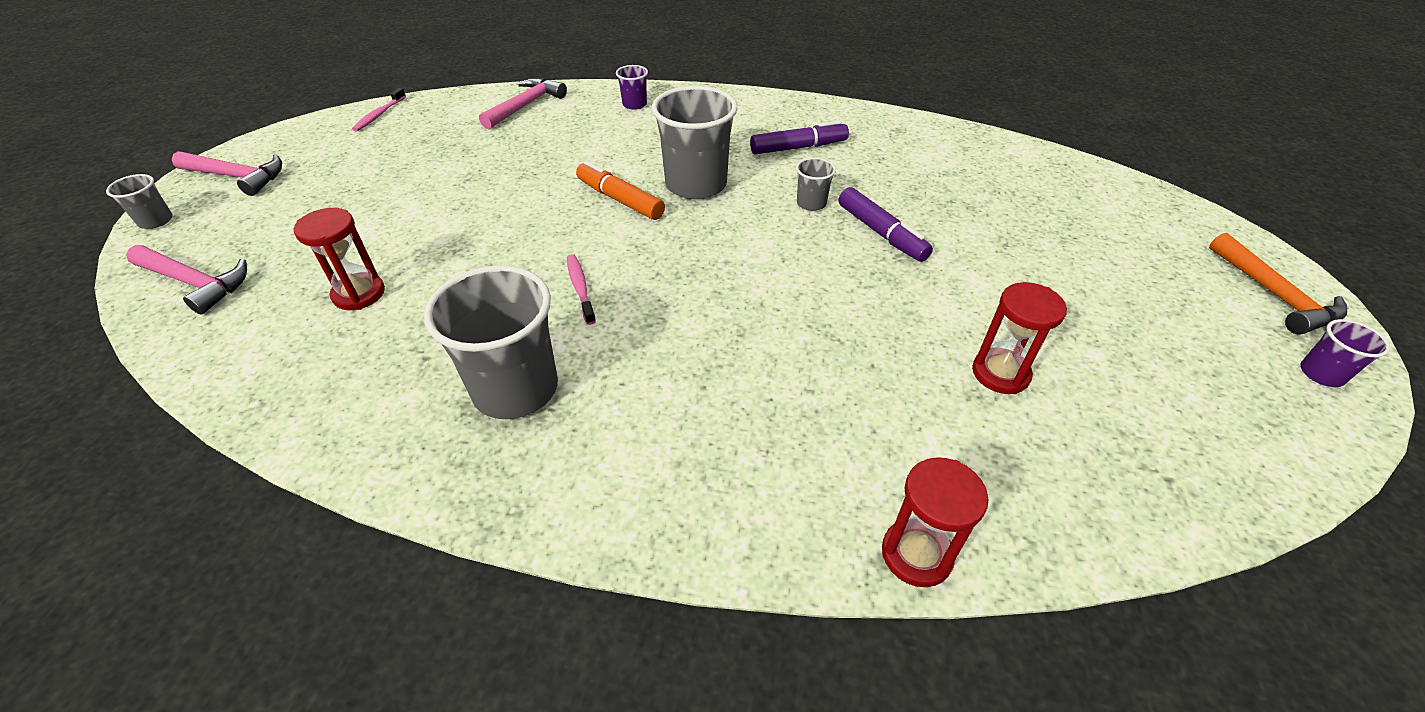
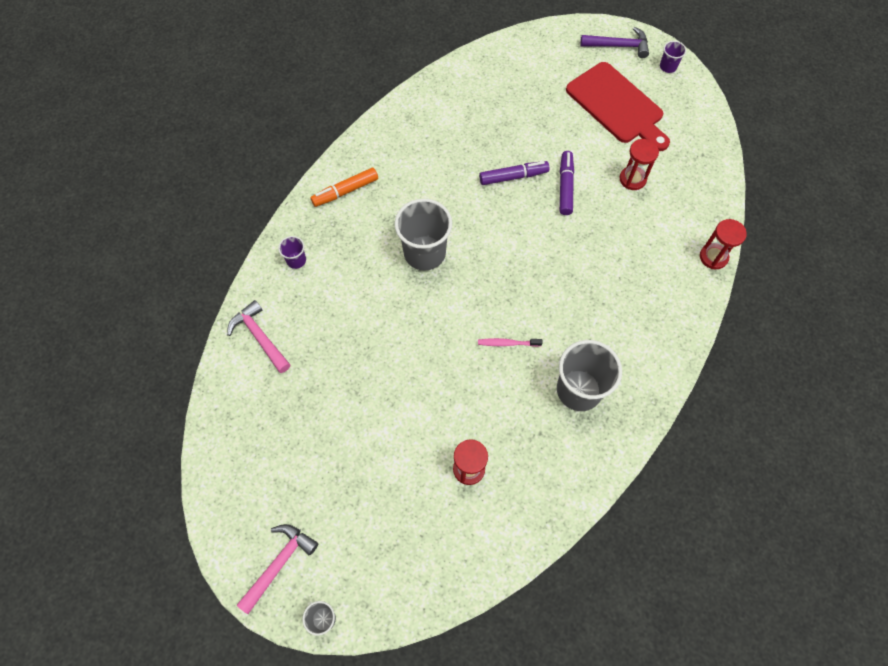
camera: 70 degrees left, 20 degrees up
(195, 283) = (419, 576): pink hammer -> none
(379, 114) = (219, 452): pink toothbrush -> none
(620, 200) = (424, 301): orange marker -> orange marker (345, 191)
(798, 147) = (405, 180): purple marker -> purple marker (565, 187)
(811, 203) = (471, 198): grey cup -> none
(1141, 319) = (617, 105): none -> red cutting board
(1273, 295) = (618, 46): orange hammer -> purple hammer

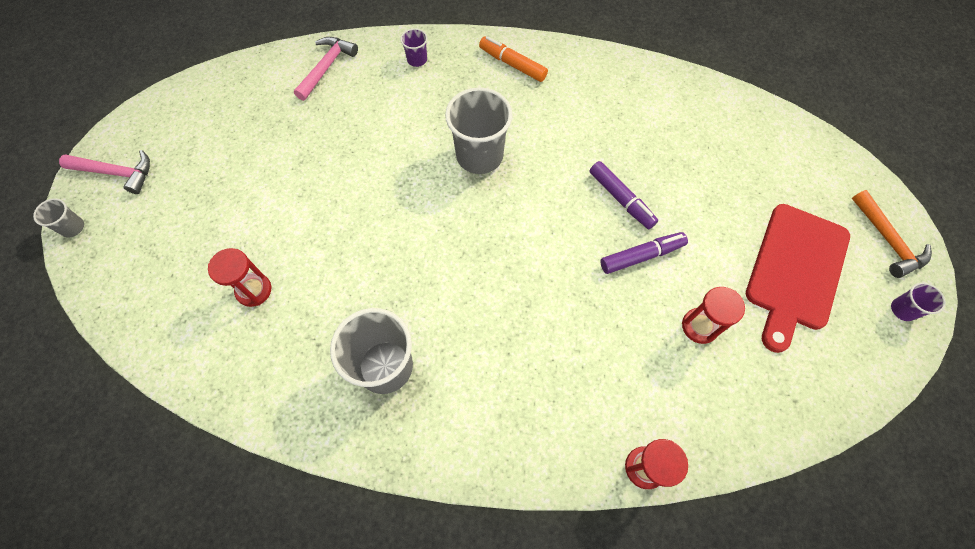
camera: 65 degrees right, 0 degrees up
(508, 343) = (411, 272): pink toothbrush -> none
(618, 46) = (887, 240): purple hammer -> orange hammer

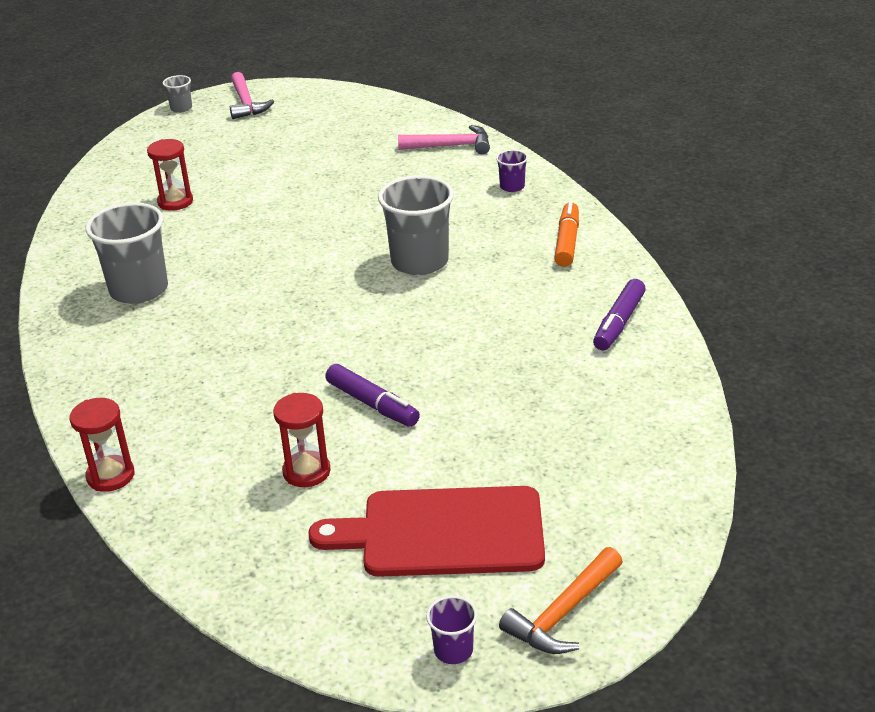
camera: 65 degrees right, 30 degrees down
(621, 199) = (440, 368): purple marker -> purple marker (619, 323)

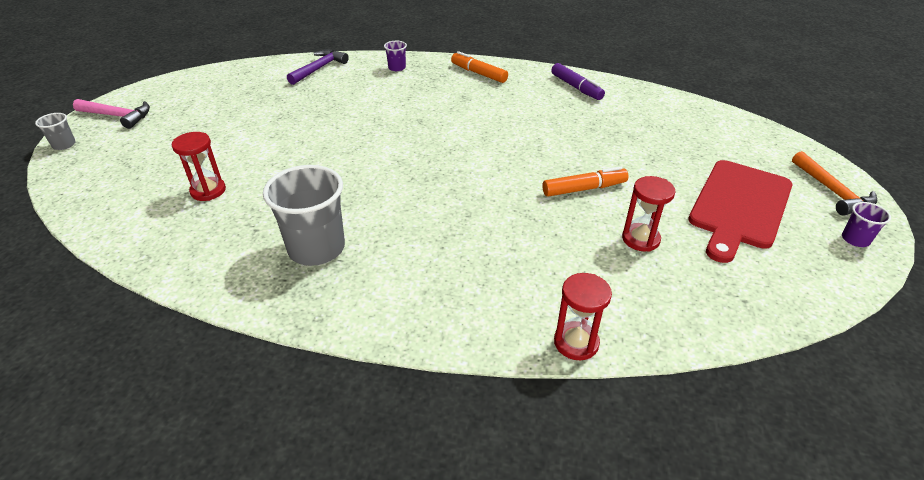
camera: 60 degrees left, 5 degrees up
(372, 404) = (584, 189): purple marker -> orange marker
(419, 262) = (439, 121): grey cup -> none
(451, 146) = (319, 69): pink hammer -> purple hammer

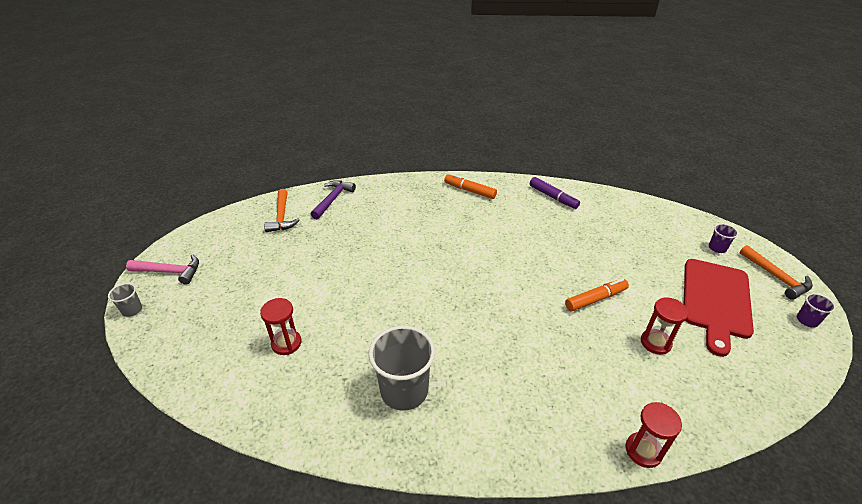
camera: 10 degrees left, 0 degrees up
(256, 79) = (281, 216): none -> orange hammer
(397, 68) = (399, 192): purple cup -> purple cup (717, 248)

